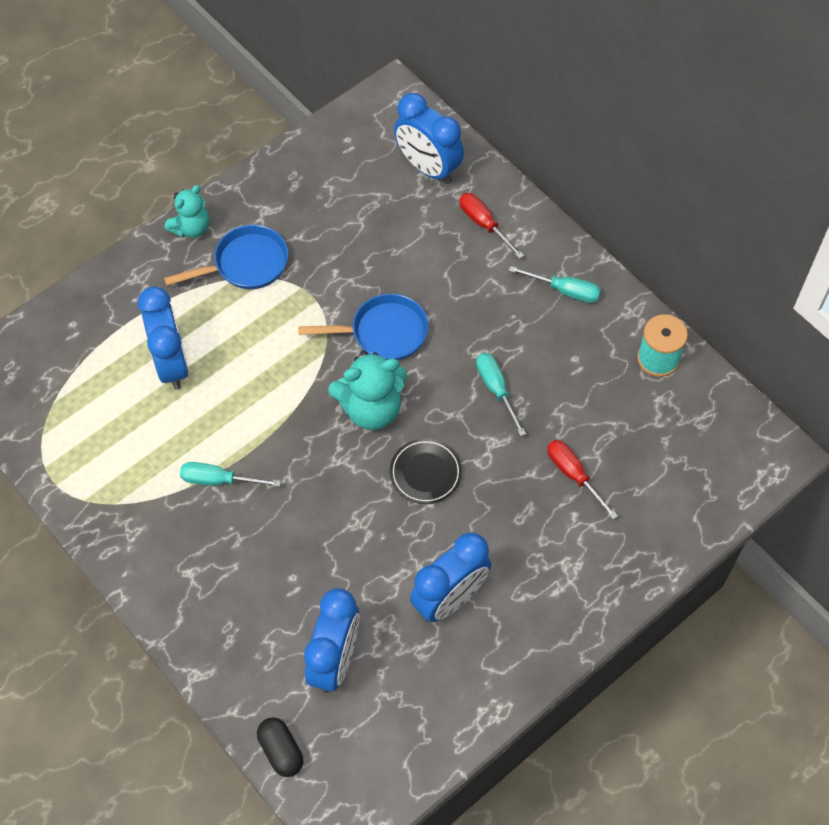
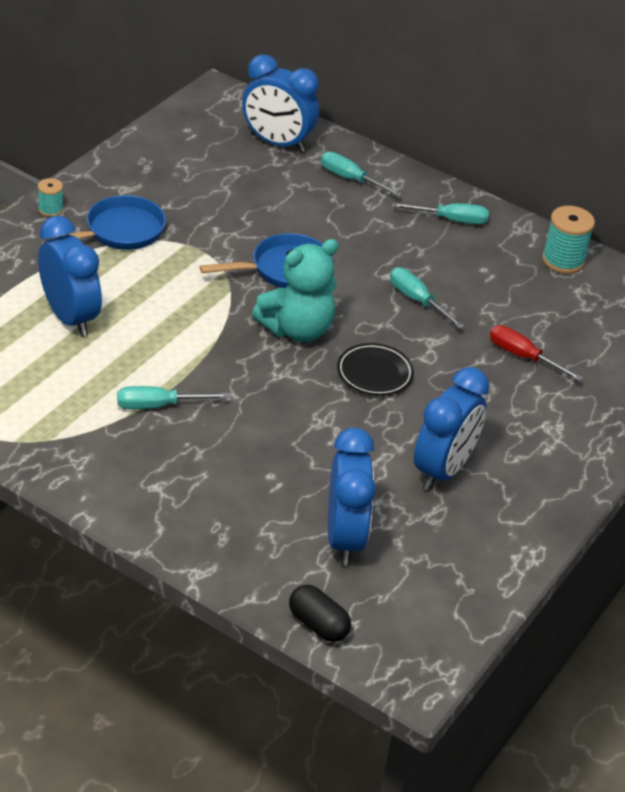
camera: 20 degrees left, 20 degrees down
(191, 228) = (50, 209): turquoise teddy bear -> turquoise spool
(484, 224) = (350, 179): red screwdriver -> turquoise screwdriver

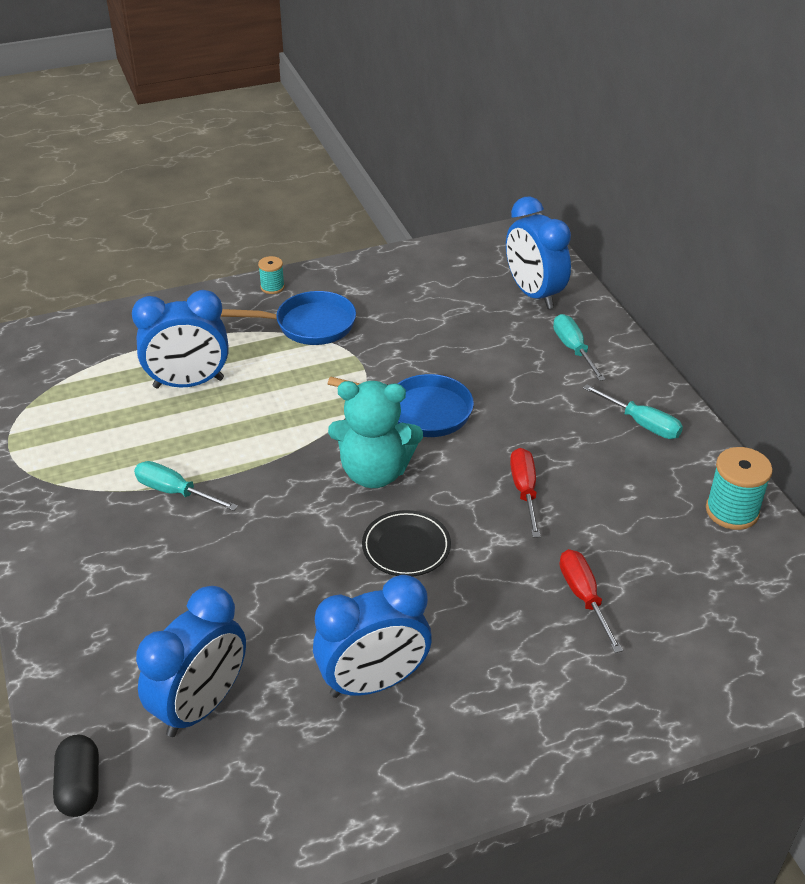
camera: 40 degrees right, 0 degrees up
(70, 317) = (188, 383): blue clock -> blue clock turned 75 degrees clockwise
(417, 300) = (524, 491): turquoise screwdriver -> red screwdriver

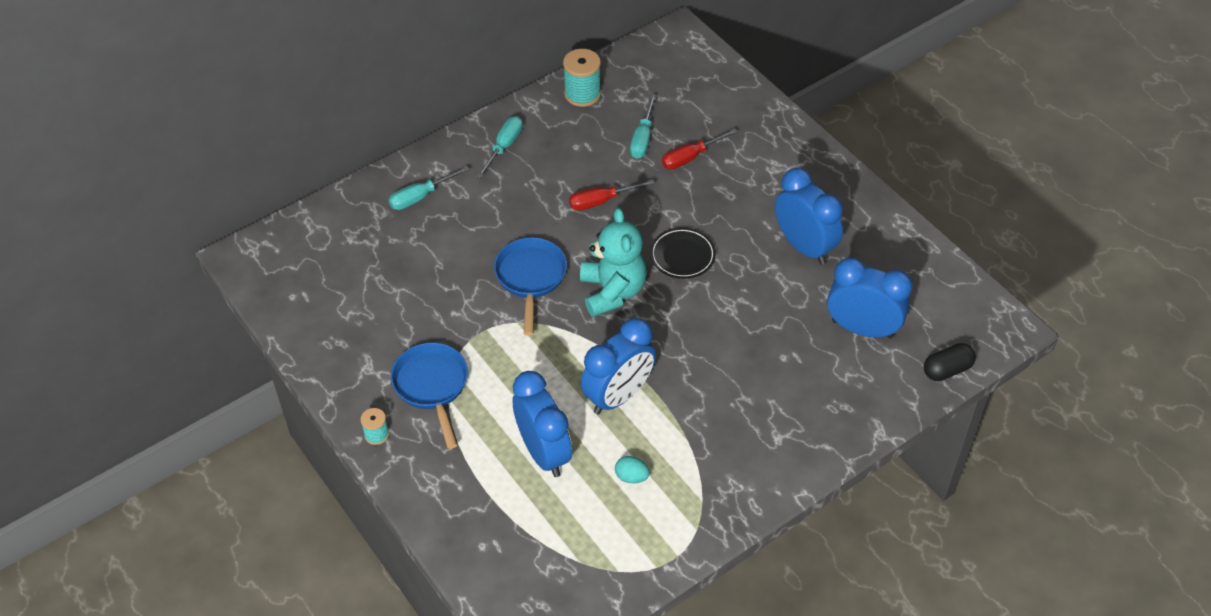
camera: 105 degrees left, 10 degrees up
(120, 437) = (631, 477): none -> turquoise egg
(175, 492) = (680, 413): turquoise screwdriver -> turquoise screwdriver (642, 138)
(533, 294) = (344, 234): blue clock -> blue clock (618, 396)

